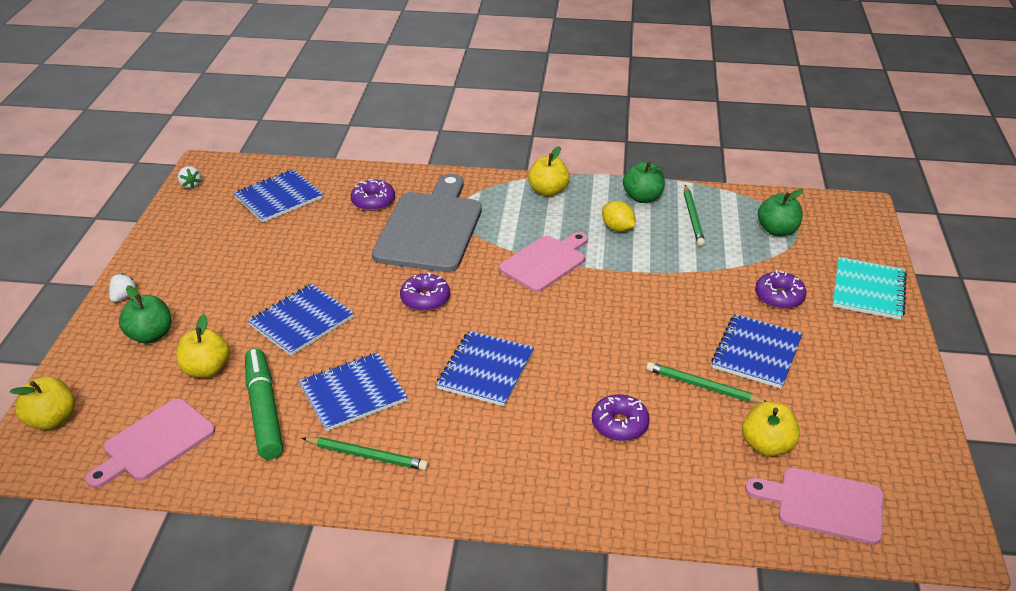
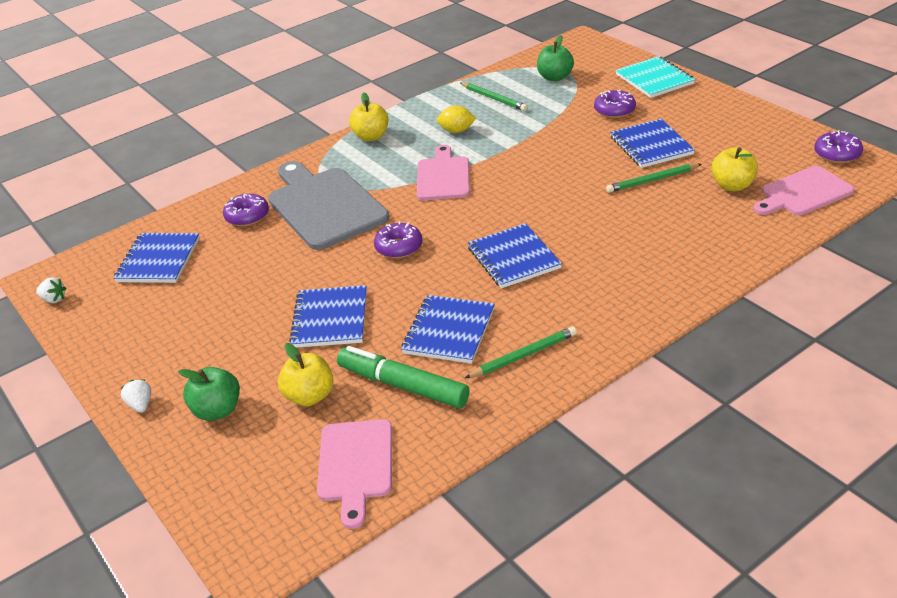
camera: 40 degrees left, 0 degrees up
(52, 420) = (237, 519): yellow apple -> none
(619, 424) = (642, 230): purple donut -> purple donut (837, 154)
(642, 197) = (442, 105): green apple -> none

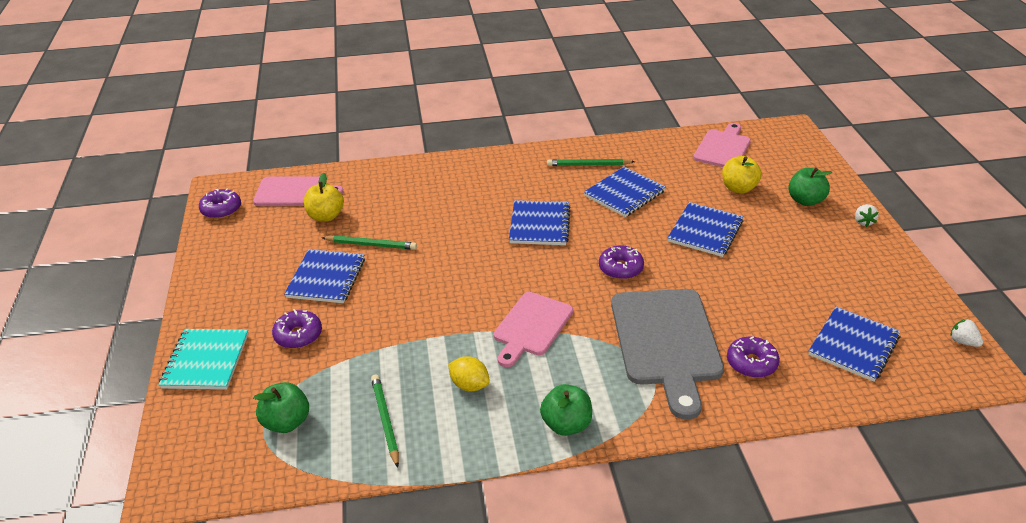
camera: 155 degrees left, 0 degrees up
(371, 136) = (566, 425): yellow apple -> green apple
(403, 385) = (674, 174): green marker -> none

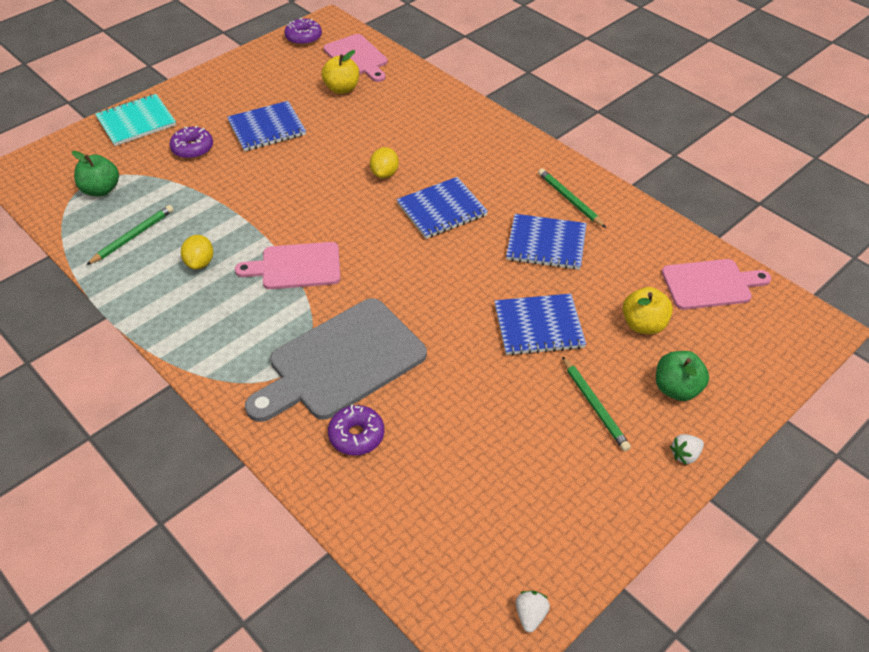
camera: 55 degrees right, 10 degrees up
(371, 245) = (327, 129): green pencil -> green pencil (594, 406)
(465, 236) = (384, 174): none -> yellow lemon
(566, 425) = (191, 339): green apple -> none
(620, 268) = (424, 289): purple donut -> none
(853, 345) = (445, 511): blue notebook -> none

